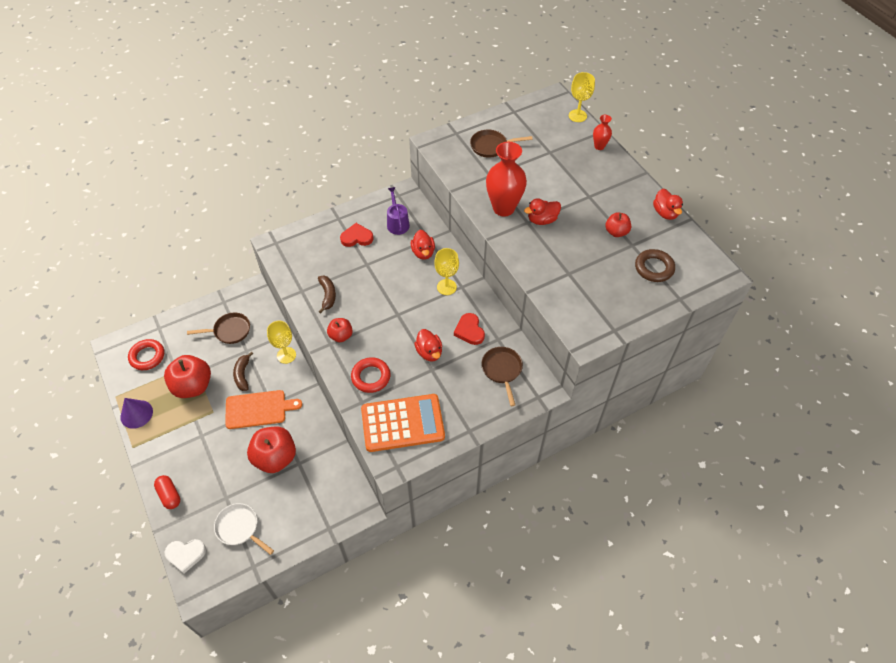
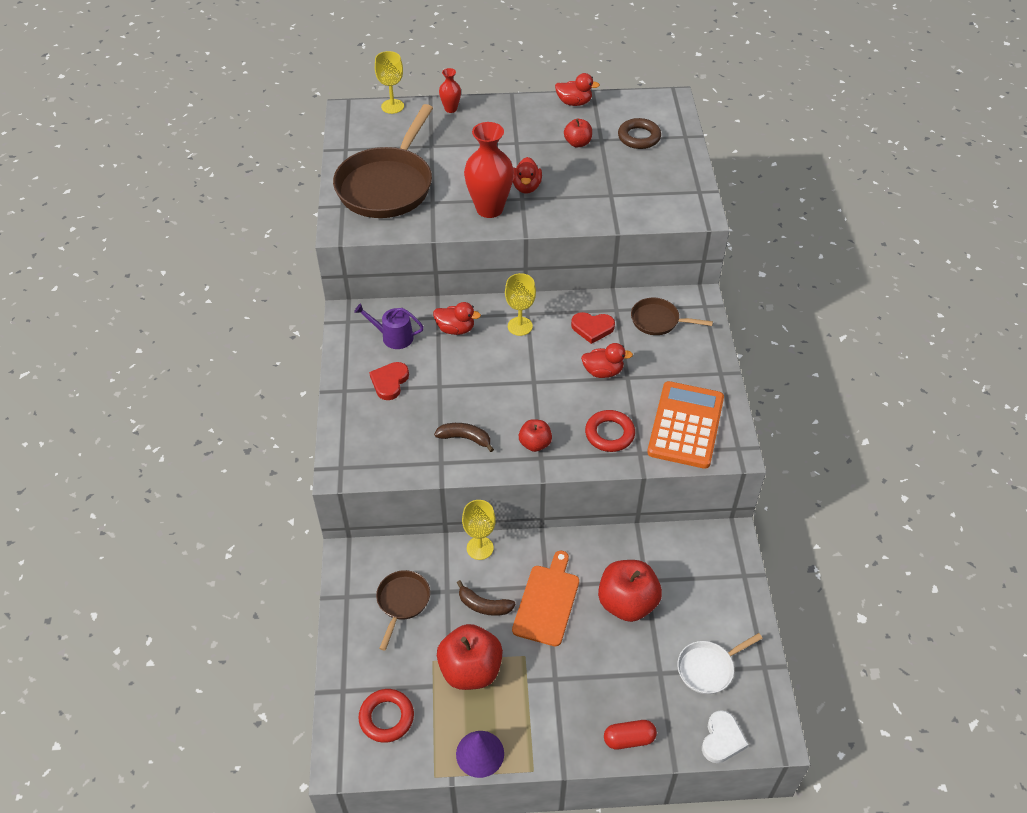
camera: 65 degrees left, 5 degrees down
(491, 146) = (387, 185): brown pan -> brown pan, size x2.06

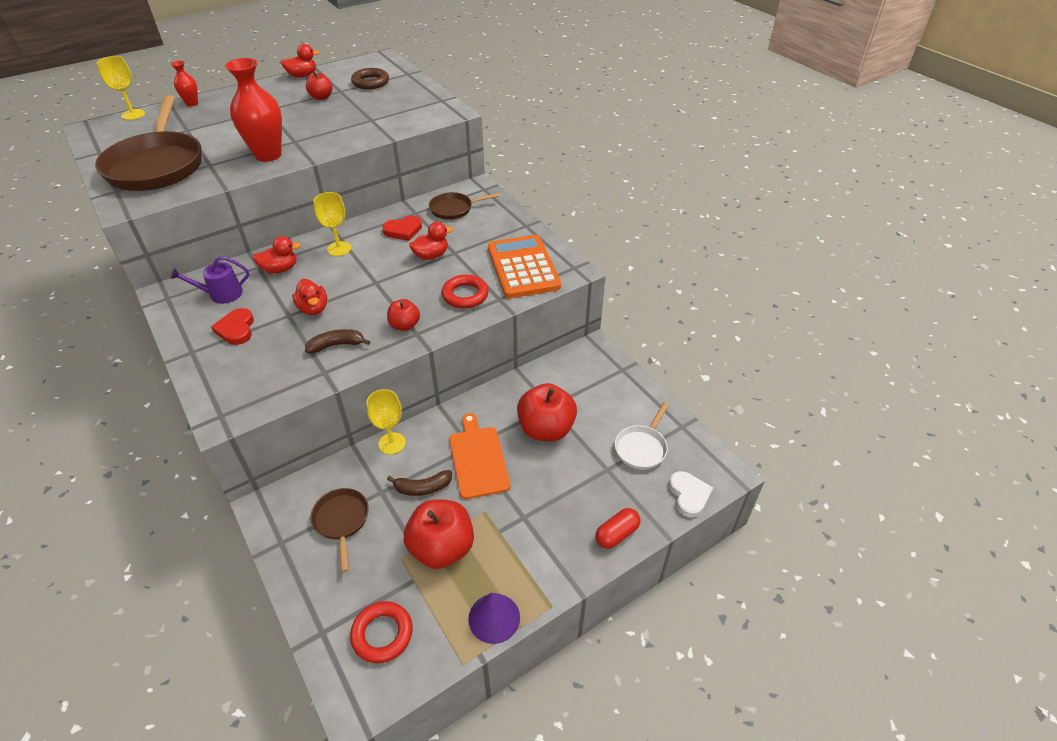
camera: 30 degrees left, 5 degrees down
(526, 187) = (293, 133): red duck -> red duck (313, 308)

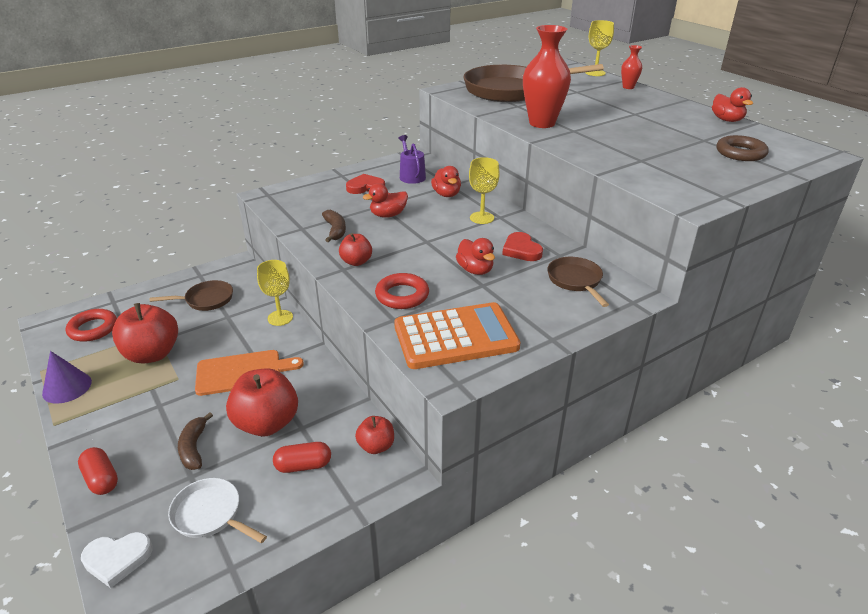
camera: 90 degrees right, 10 degrees down
(321, 97) = (680, 133): red apple -> red apple (376, 446)
(423, 488) = (222, 339): brown banana -> brown banana (194, 448)
(590, 400) = (303, 465): none -> red capsule

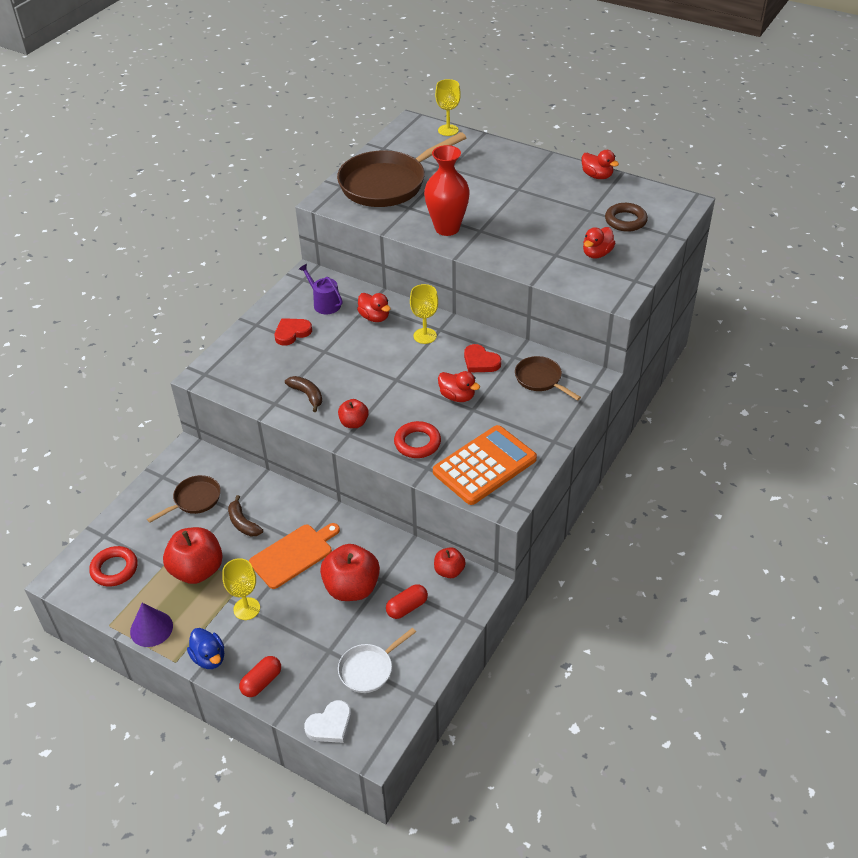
camera: 25 degrees left, 10 degrees up
(83, 434) = (209, 658): none -> blue duck
(101, 479) = (261, 682): red capsule -> red capsule turned 75 degrees counterclockwise
(194, 448) = (311, 630): brown banana -> brown banana (243, 523)
(210, 514) = (369, 669): white pan -> white pan turned 45 degrees counterclockwise
(280, 318) = (281, 492): yellow goblet -> yellow goblet (246, 609)
(388, 215) = (340, 361): red duck -> red duck (597, 253)
(628, 87) = (491, 147): red vase -> none

